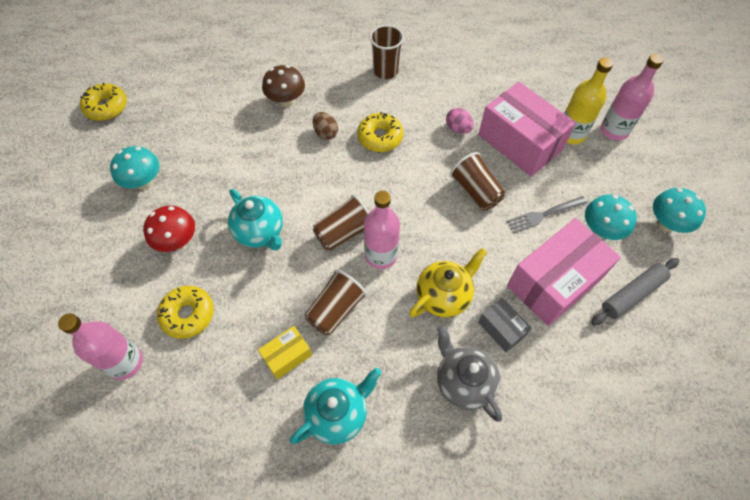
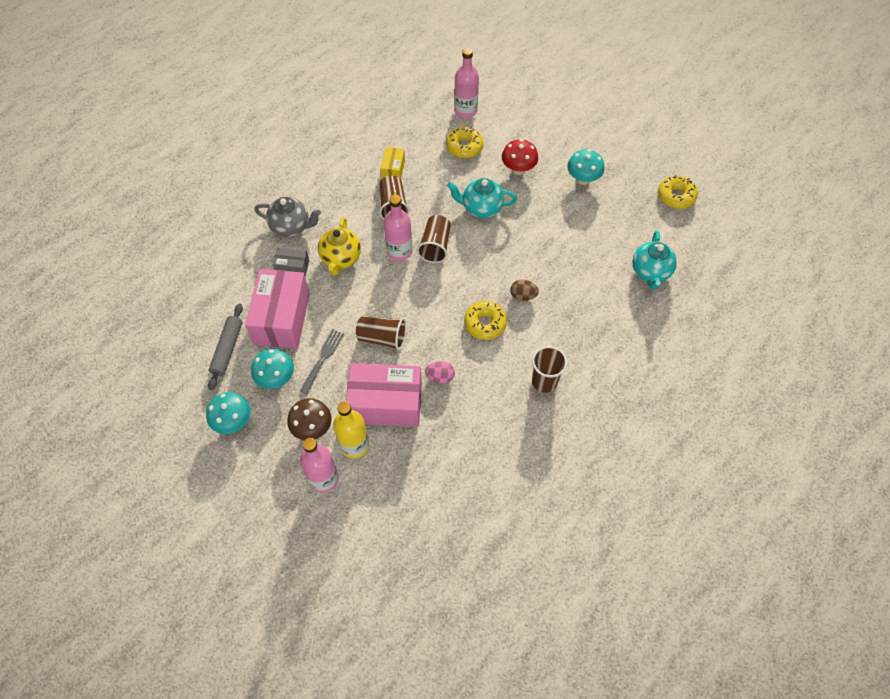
camera: 135 degrees right, 0 degrees up
(286, 101) = (578, 296): brown mushroom -> brown mushroom (312, 428)
(338, 414) = (341, 168): turquoise teapot -> turquoise teapot (650, 272)

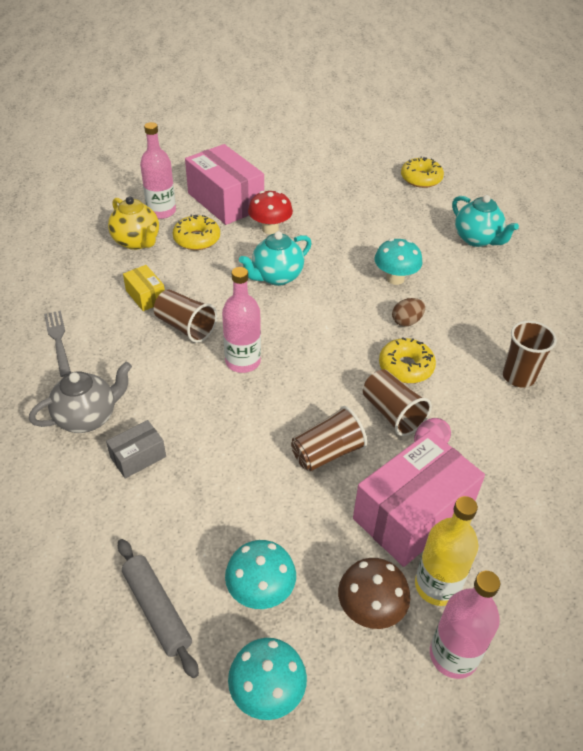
camera: 45 degrees left, 15 degrees down
(282, 318) = (188, 519): pink box -> pink box (225, 201)
(323, 359) = (289, 524): grey fork -> grey fork (58, 340)
(341, 258) = (186, 410): yellow teapot -> yellow teapot (137, 242)
(435, 246) = (273, 334): brown cup -> brown cup (392, 413)
(583, 179) = (335, 206): turquoise mushroom -> turquoise mushroom (395, 278)

